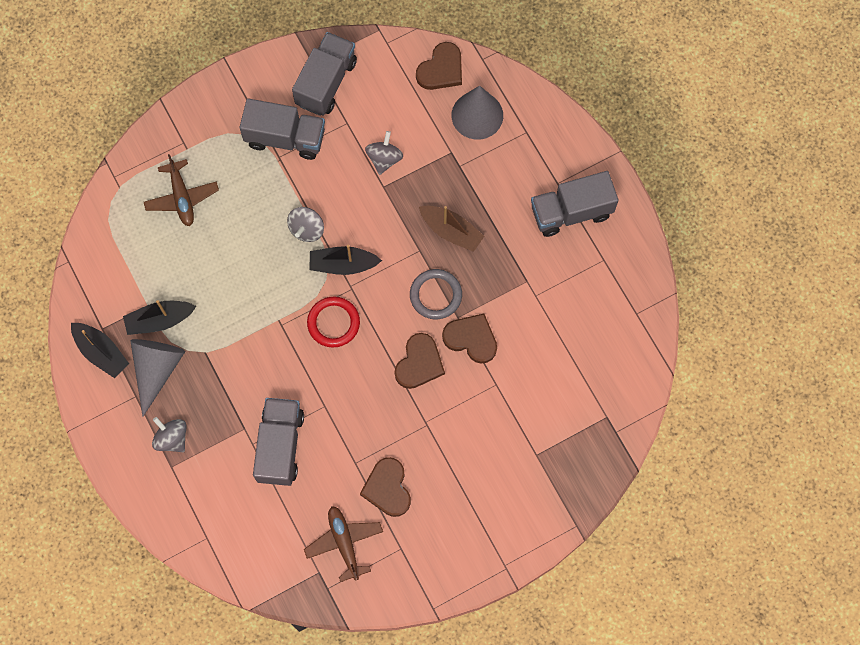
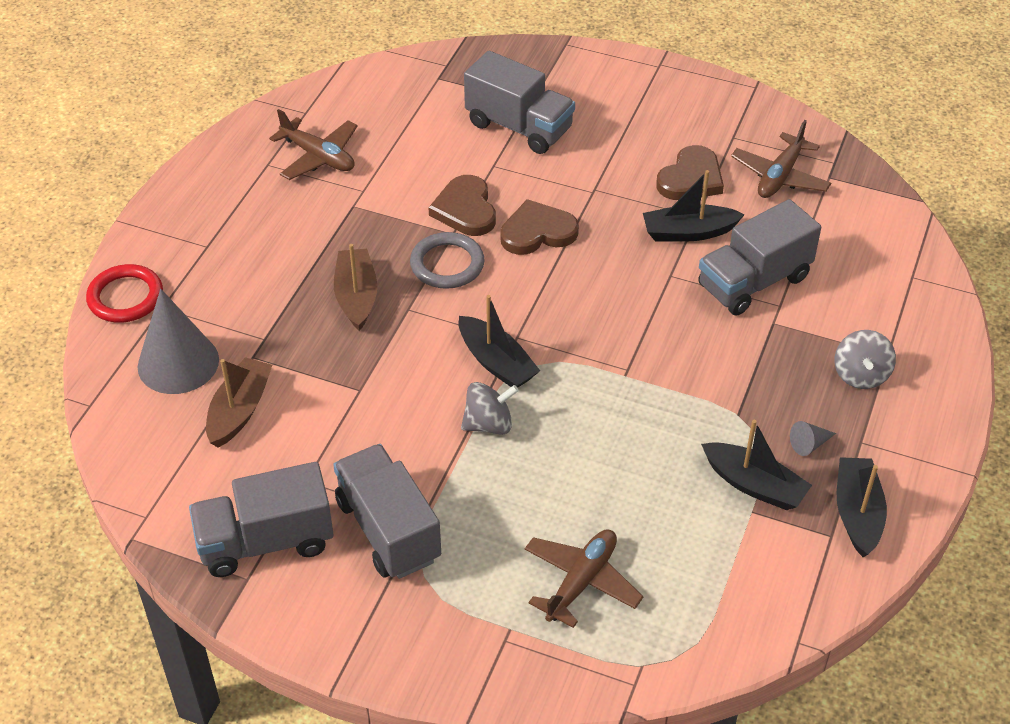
camera: 130 degrees left, 25 degrees down
(157, 369) = (809, 444): grey cone -> grey cone, size x0.41
(333, 323) = (573, 326): red ring -> red ring (125, 297)
(347, 446) = (688, 232): none -> black boat
(384, 159) = (321, 412): grey spinning top -> none
(418, 123) = (239, 410): none -> brown boat
(441, 69) = (140, 435): brown heart -> none
(571, 212) = (233, 216): grey truck -> grey truck (519, 127)
(587, 292) = (318, 157): none -> brown plane

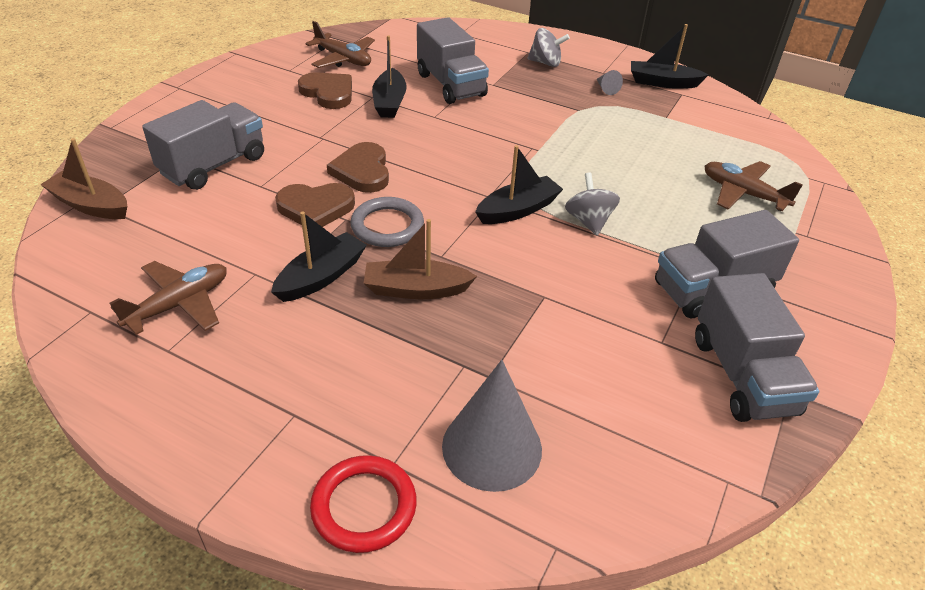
camera: 85 degrees left, 5 degrees down
(239, 410) = (569, 390): brown boat -> brown boat (91, 205)
(754, 485) = (643, 113): black boat -> black boat (321, 277)

